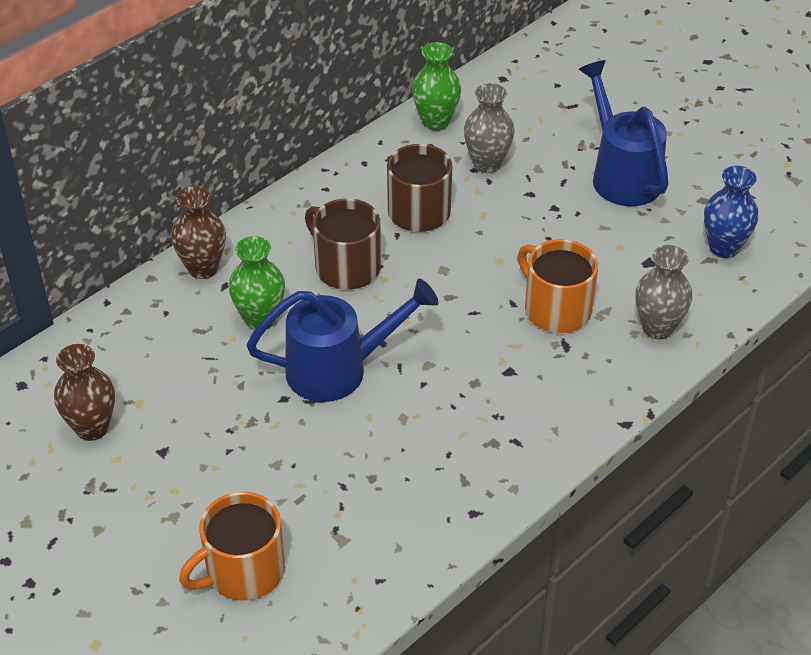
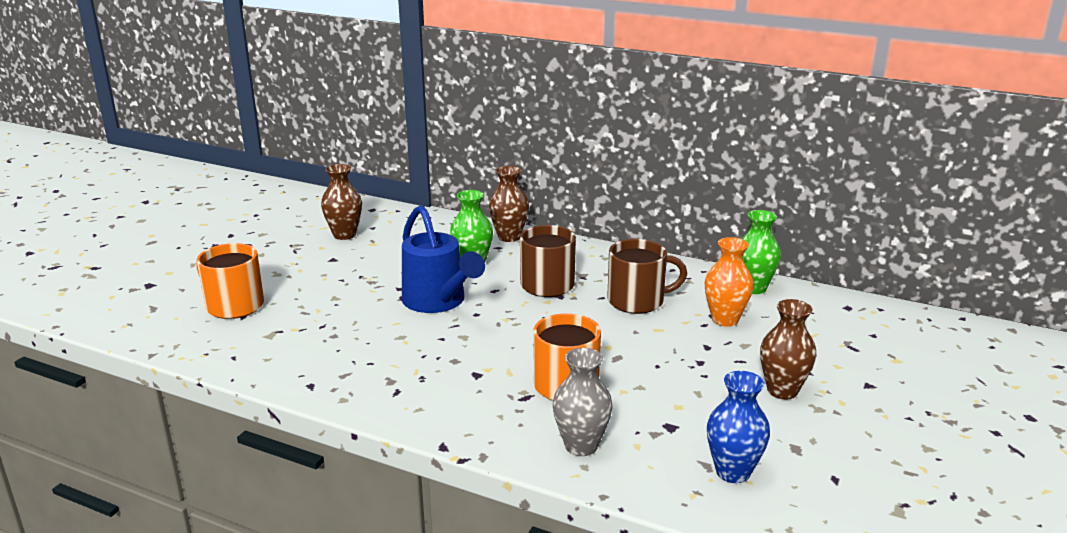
camera: 70 degrees right, 20 degrees down
(487, 164) = (725, 319): grey vase -> orange vase
(621, 175) = (782, 390): blue watering can -> brown vase

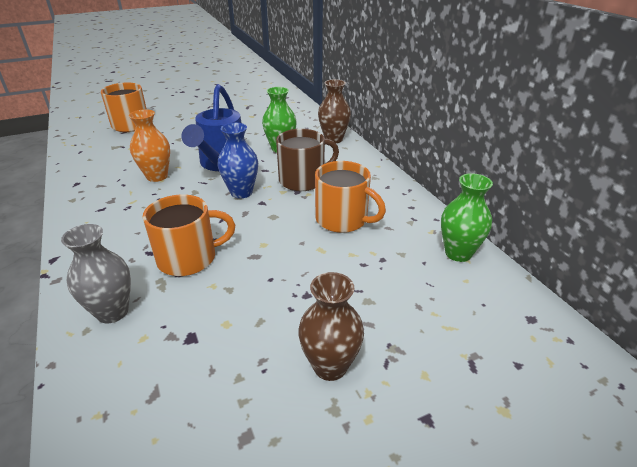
camera: 40 degrees right, 10 degrees up
(344, 235) = (246, 106): brown vase -> none
(637, 301) = (342, 219): brown mug -> orange mug
(725, 319) = (387, 269): orange vase -> orange vase (157, 176)
(733, 472) = (158, 418): blue vase -> blue vase (241, 192)

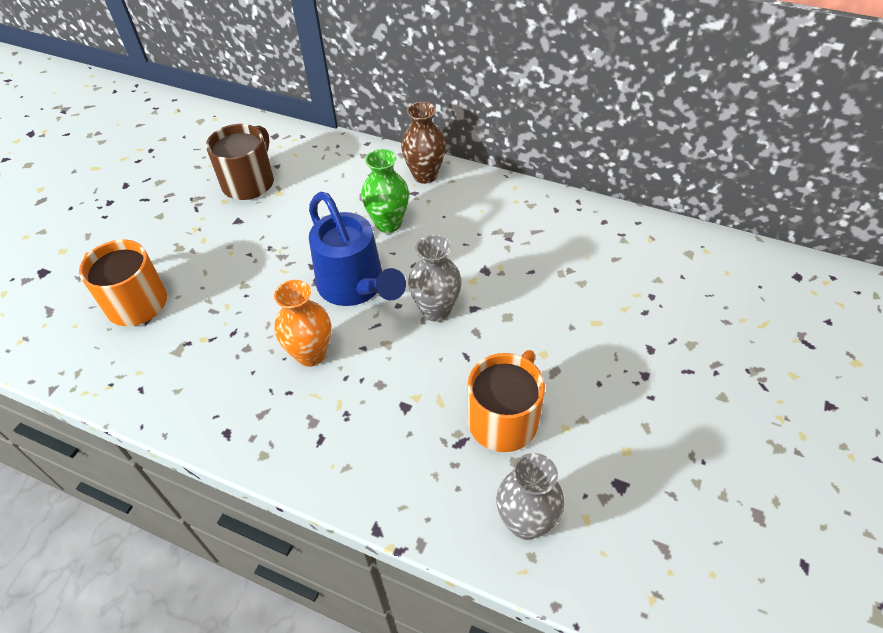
camera: 40 degrees left, 15 degrees up
(241, 192) = (436, 310): blue vase -> grey vase
(303, 180) = (472, 253): brown mug -> brown mug (249, 182)
(330, 366) = (737, 419): brown vase -> none
(342, 219) = (570, 276): orange mug -> none
(458, 253) = (693, 249): green vase -> none

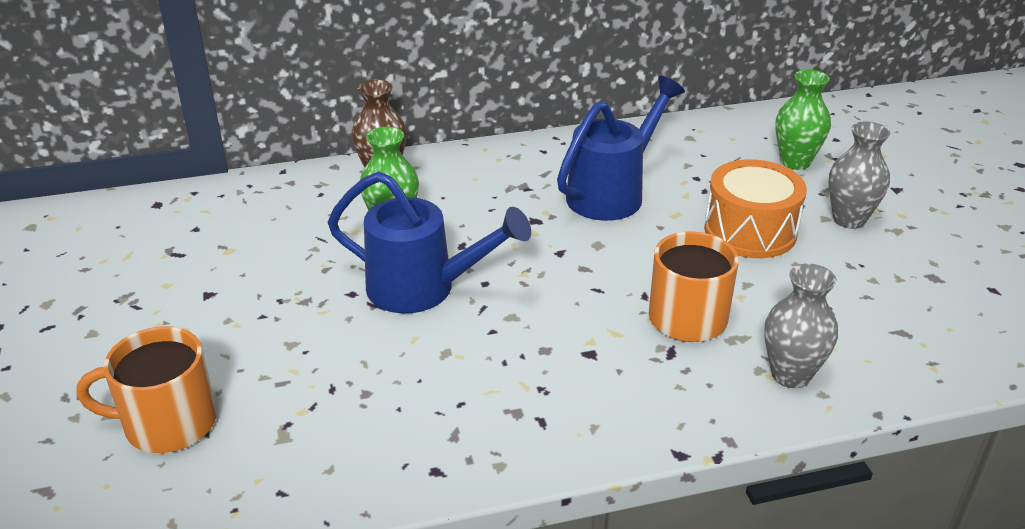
camera: 40 degrees left, 15 degrees down
(249, 182) = (178, 256): brown mug -> none
(311, 354) = (445, 362): orange vase -> none
(436, 310) = (527, 269): grey vase -> grey vase (849, 219)
(567, 276) = (612, 193): none -> blue watering can
(640, 372) = (750, 231): none -> orange drum
(759, 325) = (795, 162): none -> green vase

